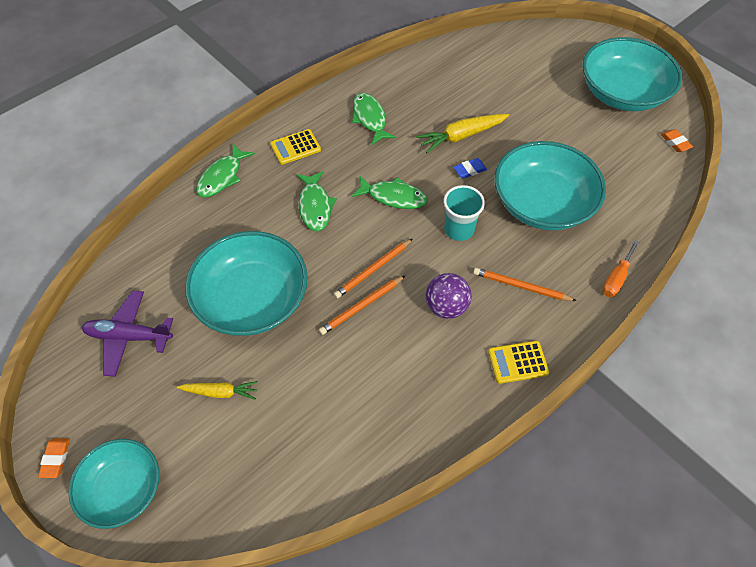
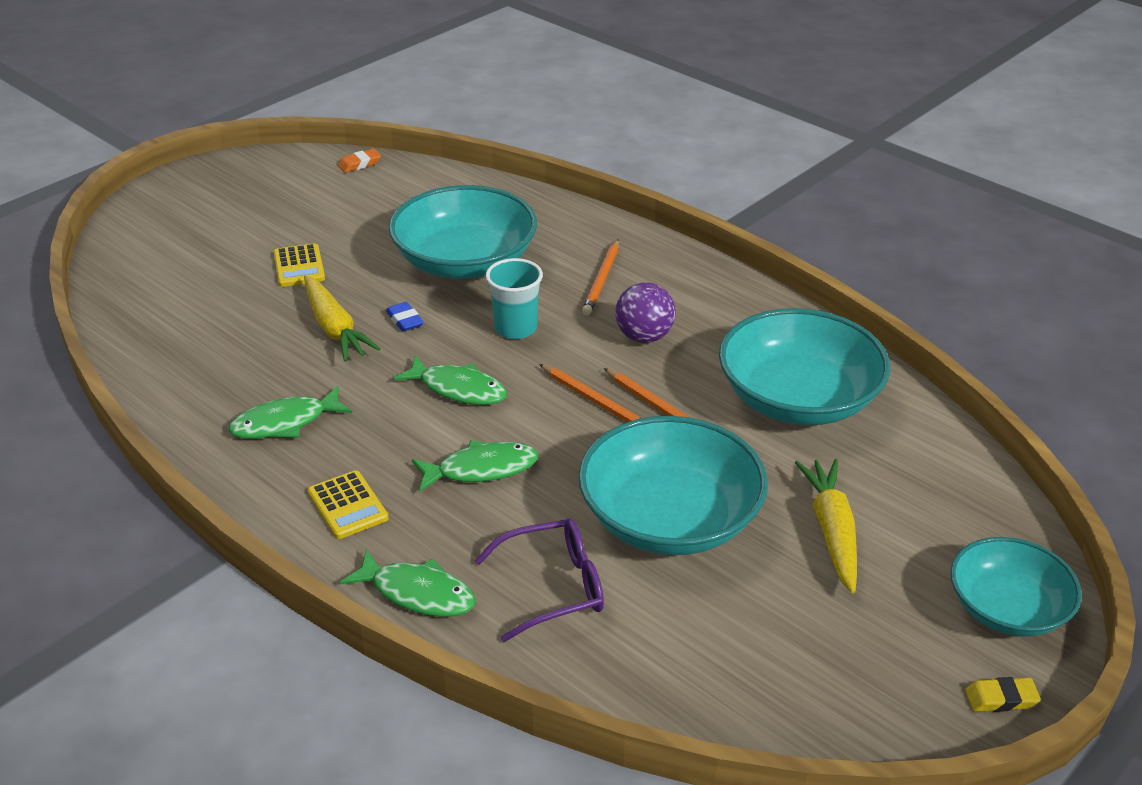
camera: 95 degrees left, 20 degrees down
(56, 459) = (1001, 698): orange eraser -> yellow eraser
(129, 336) = (772, 656): purple plane -> none
(211, 236) = (554, 587): none -> purple glasses
(220, 392) = (831, 531): yellow carrot -> yellow carrot, size x1.56
(393, 197) = (458, 389): green fish -> green fish turned 105 degrees clockwise
(518, 362) = (710, 284): yellow calculator -> yellow calculator (299, 266)
(616, 278) = (578, 215): orange screwdriver -> none
(622, 93) = (262, 194): turquoise bowl -> turquoise bowl (798, 399)

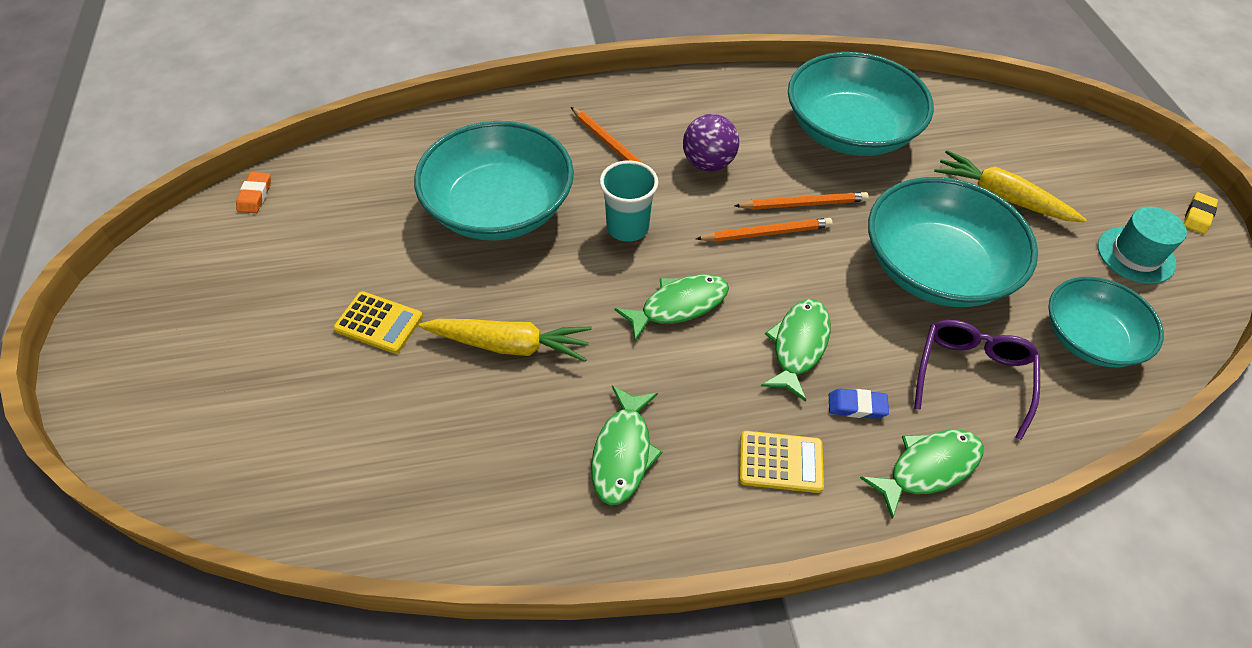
camera: 55 degrees left, 15 degrees up
(405, 320) = (546, 290): blue eraser -> blue eraser (857, 406)
(864, 660) = (1136, 255): none -> turquoise hat
(1007, 608) = (1120, 166): turquoise bowl -> turquoise bowl (1089, 338)

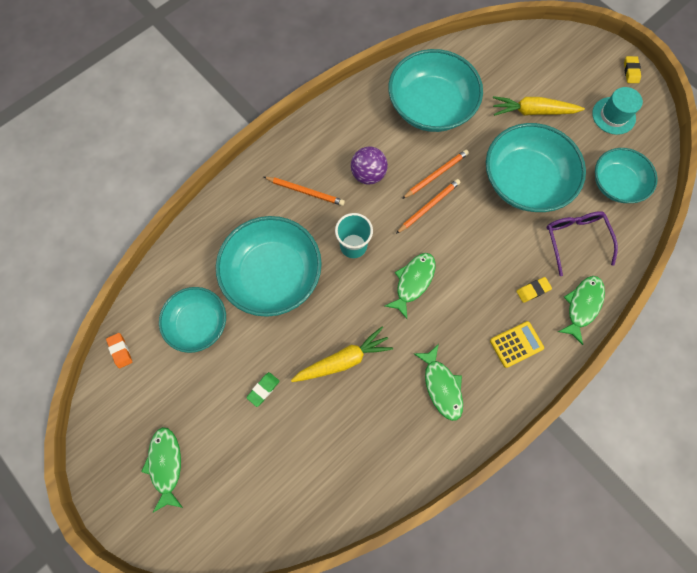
camera: 30 degrees left, 20 degrees up
(366, 213) = (198, 323): none -> turquoise bowl
(379, 323) = (263, 389): yellow calculator -> green eraser
(798, 346) = (486, 271): green fish -> green fish (166, 464)
(857, 406) = (532, 290): blue eraser -> yellow eraser

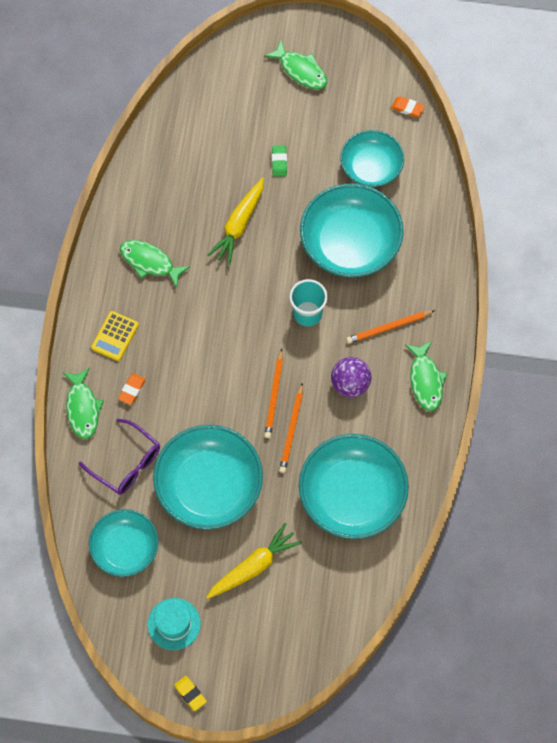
camera: 140 degrees right, 5 degrees down
(413, 282) = (235, 322): green fish -> green fish (425, 380)
(532, 290) = (132, 390): yellow eraser -> orange eraser

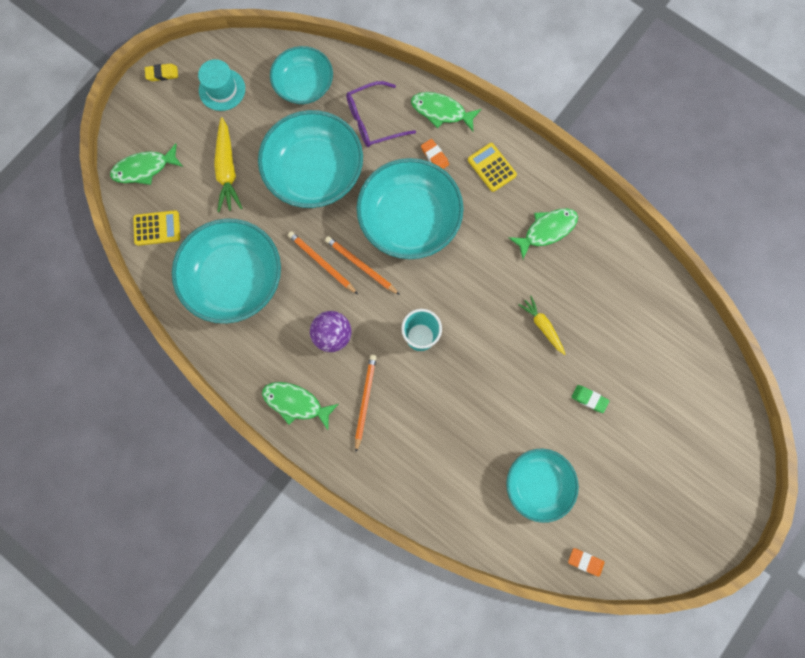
camera: 120 degrees right, 10 degrees up
(239, 225) = (542, 326): yellow carrot -> yellow carrot, size x0.64
(300, 70) = (682, 478): green fish -> green fish (144, 169)
(348, 595) = (157, 228): none -> yellow calculator
(350, 243) = (468, 416): turquoise bowl -> turquoise bowl (409, 219)
(407, 108) = (585, 561): orange eraser -> orange eraser turned 60 degrees clockwise

